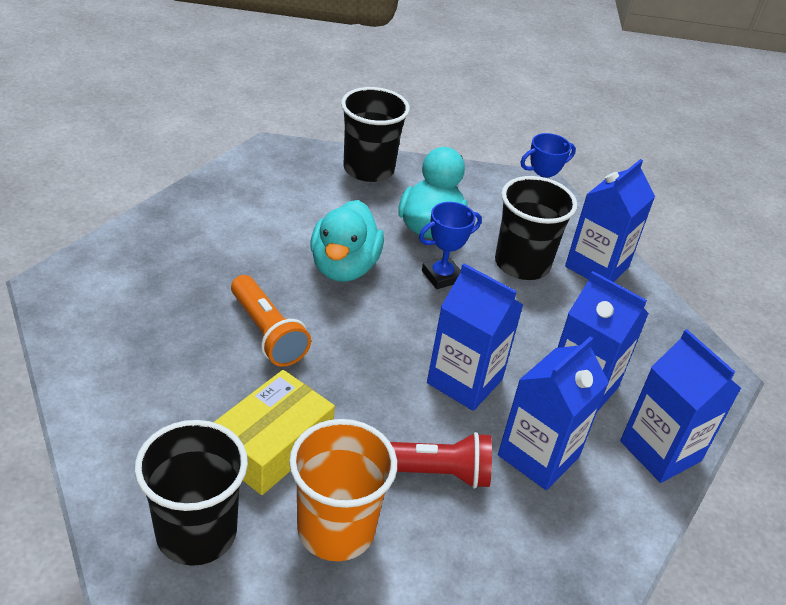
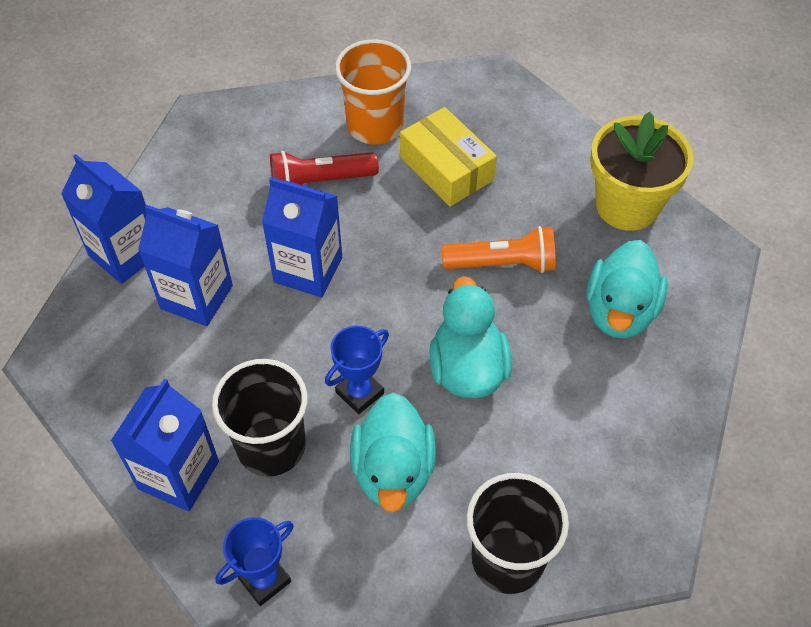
camera: 170 degrees right, 15 degrees up
(101, 348) = (627, 205): none -> yellow flower pot
(185, 268) = (619, 311): none -> turquoise duck
(196, 533) = (466, 100): black cup -> none
(267, 333) = (502, 264): orange flashlight -> orange flashlight turned 135 degrees clockwise
(272, 445) = (446, 168): yellow box -> yellow box turned 60 degrees counterclockwise
(538, 456) = (233, 219): blue carton -> none

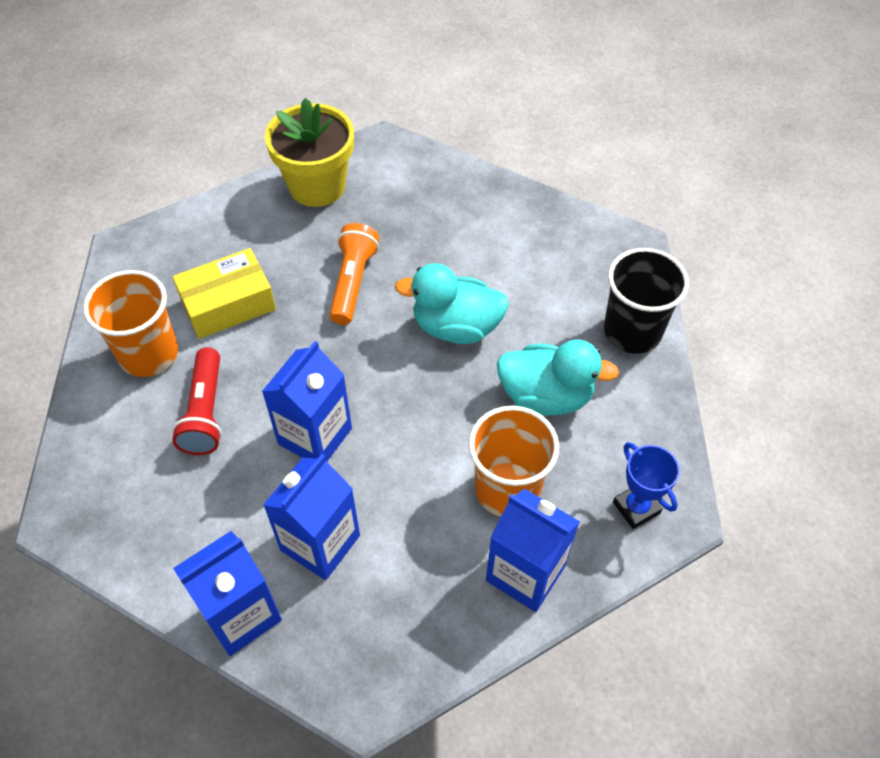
camera: 80 degrees left, 0 degrees up
(271, 446) = (507, 489): black cup -> orange cup
(359, 393) = (464, 411): blue trophy -> none
(619, 311) = (423, 215): turquoise duck -> none

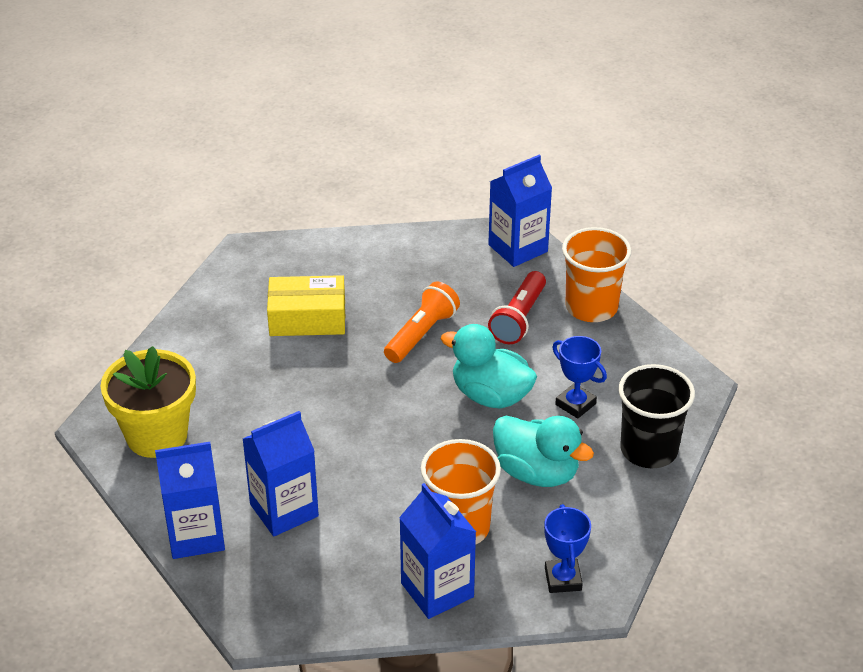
camera: 25 degrees right, 15 degrees down
(149, 354) = (224, 334): orange cup -> orange cup (591, 307)
(205, 412) = (245, 390): red flashlight -> red flashlight (519, 318)
(315, 436) = (323, 436): blue carton -> blue carton (518, 248)
(317, 186) = (435, 251): yellow flower pot -> yellow flower pot (157, 435)
(539, 307) = (575, 404): none -> blue trophy

